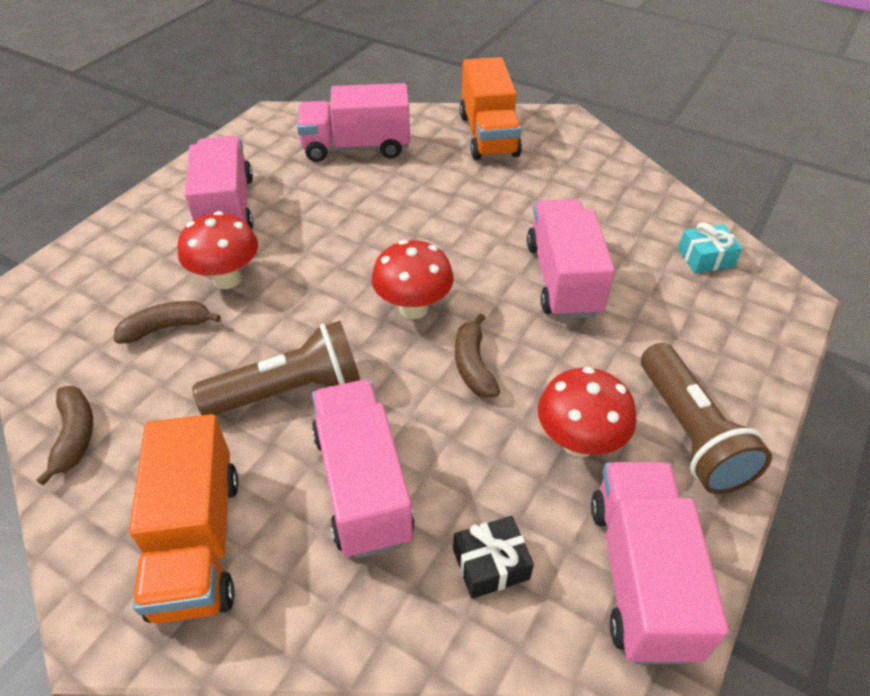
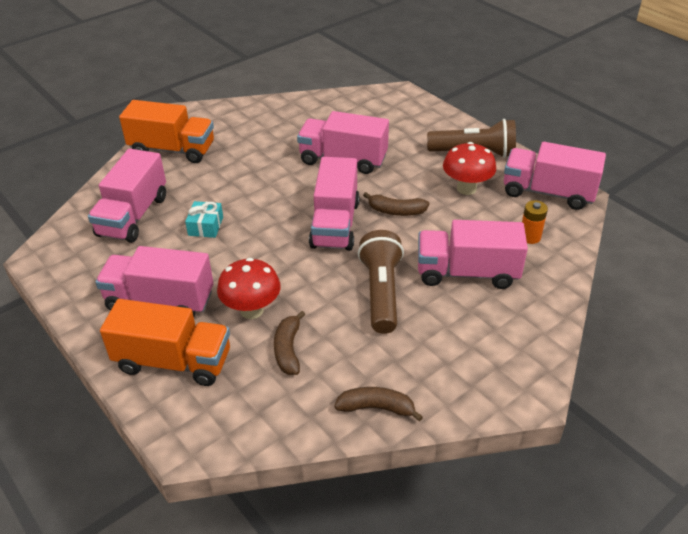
camera: 70 degrees left, 5 degrees down
(197, 542) = (485, 348): orange truck -> orange truck (173, 361)
(413, 308) = (335, 224): red mushroom -> pink truck
(491, 564) = (530, 237): black gift -> orange battery
(705, 258) = (355, 106): turquoise gift -> turquoise gift (205, 226)

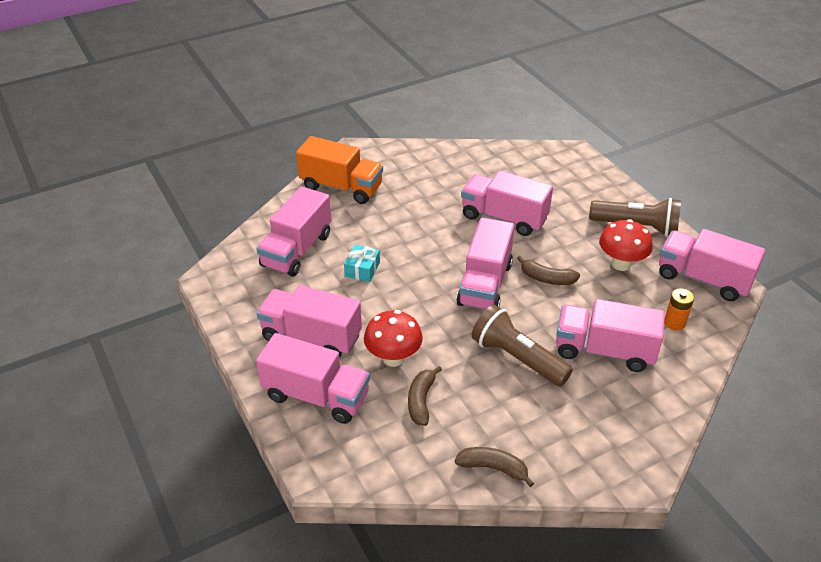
camera: 10 degrees right, 0 degrees up
(173, 361) = (316, 396): orange truck -> pink truck
(381, 292) = (517, 358): brown flashlight -> brown flashlight turned 60 degrees counterclockwise

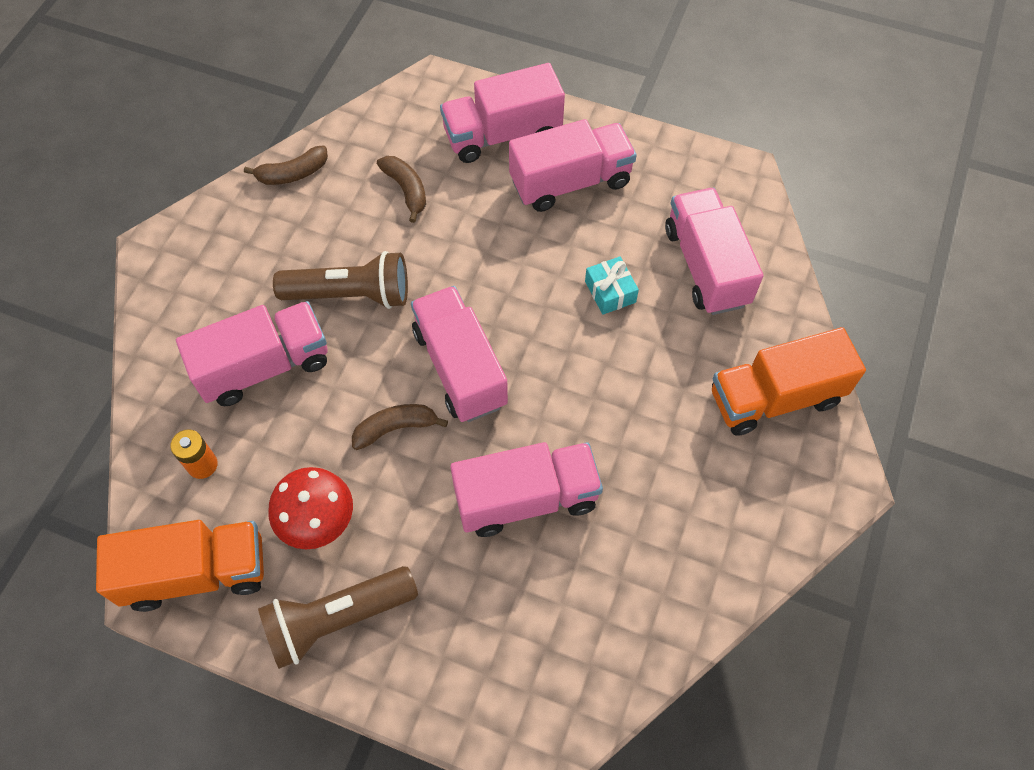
camera: 140 degrees right, 20 degrees up
(393, 358) = (472, 213): red mushroom -> none
(703, 279) = (196, 573): pink truck -> orange truck

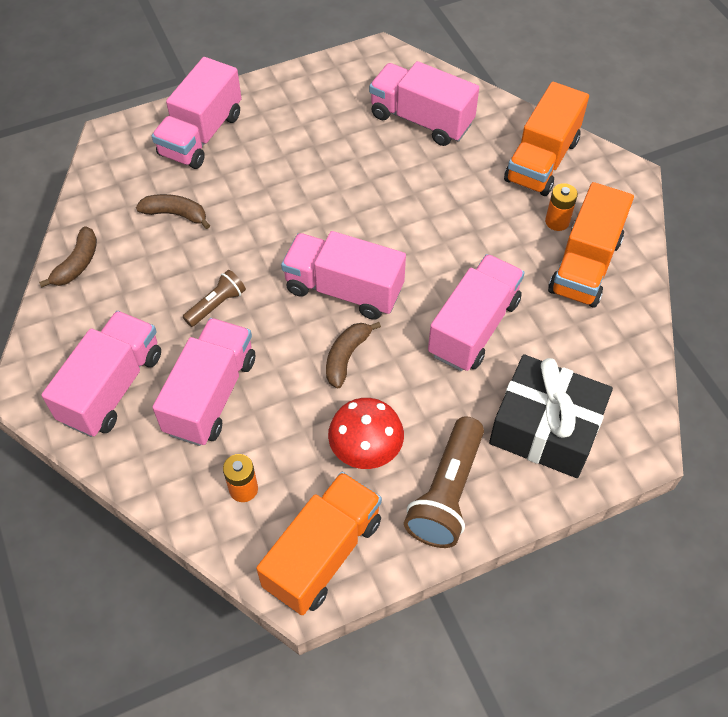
camera: 45 degrees left, 5 degrees down
(350, 294) = (216, 305): brown flashlight -> brown flashlight, size x0.56
(480, 646) = (545, 428): none -> black gift
(570, 182) = (281, 132): pink truck -> pink truck (112, 387)
(610, 292) = (382, 175): turquoise gift -> none
(694, 533) = (585, 265): none -> orange truck
(718, 469) = (557, 221): none -> orange battery

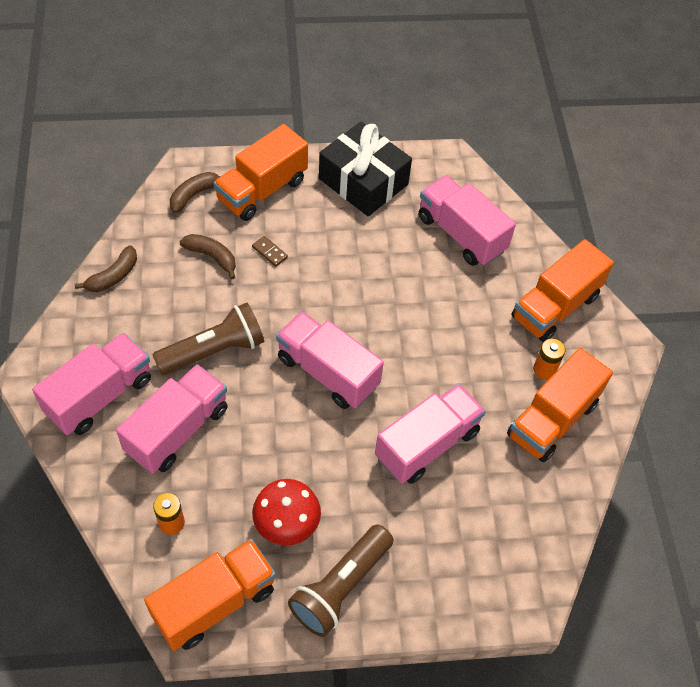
camera: 15 degrees right, 0 degrees up
(201, 135) = (262, 190): pink truck -> orange truck
(216, 305) = (214, 350): brown flashlight -> brown flashlight, size x1.79
(235, 192) = (270, 252): none -> brown domino
(346, 357) = (305, 434): brown banana -> brown banana (194, 195)
(545, 428) = (452, 558): black gift -> black gift (363, 181)

